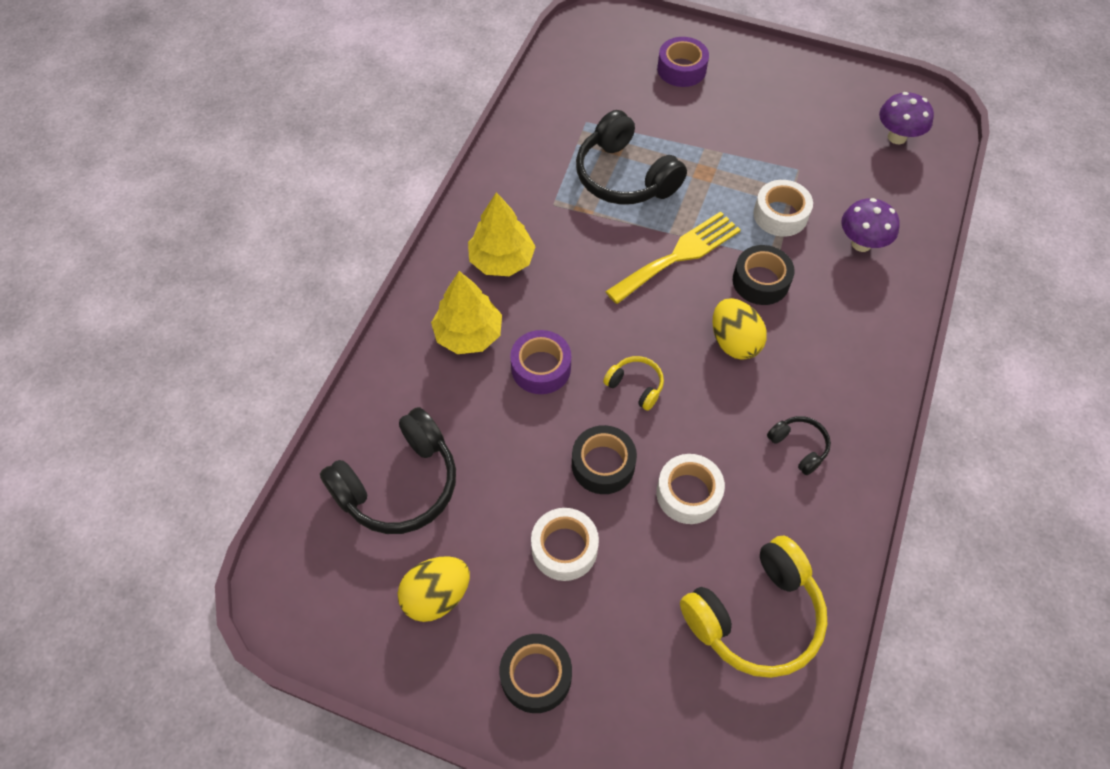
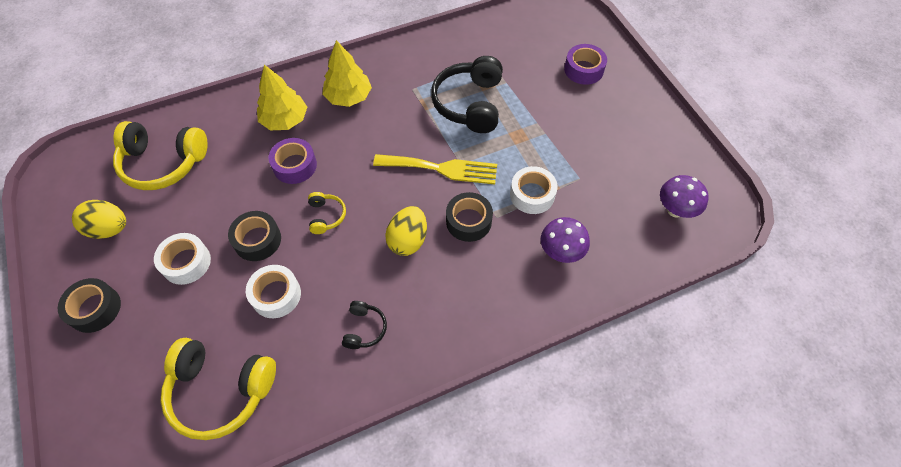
camera: 45 degrees right, 0 degrees up
(399, 484) = (163, 163): black headphones -> yellow headphones

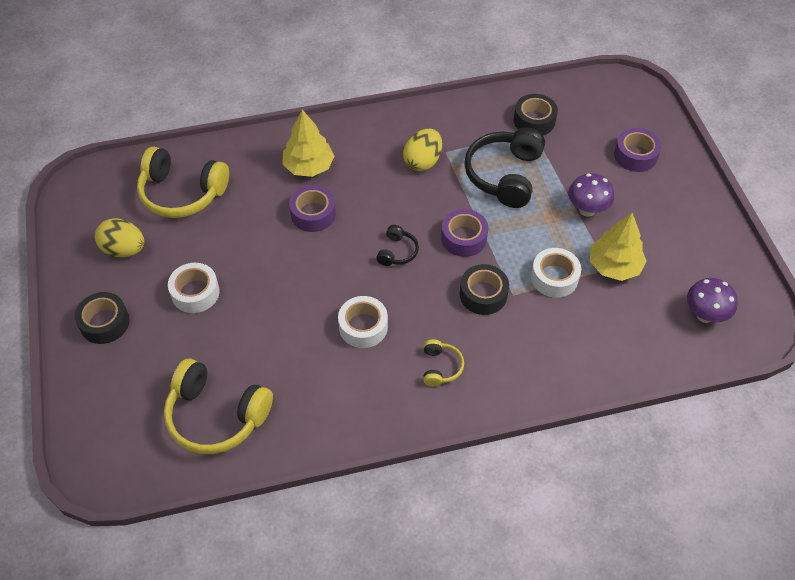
camera: 10 degrees right, 5 degrees down
(257, 240) = (267, 281): black tape -> black tape (534, 120)
(276, 295) = (279, 336): white tape -> white tape (363, 327)
(326, 216) = (338, 268): yellow headphones -> yellow headphones (440, 367)
(348, 97) = (377, 151): yellow tree -> yellow tree (614, 266)
(364, 329) = (362, 381): black headphones -> black headphones (397, 252)
(408, 240) = (418, 304): yellow egg -> yellow egg (422, 162)
(441, 169) = (464, 238): yellow fork -> purple tape
(560, 252) = (573, 339): purple mushroom -> purple mushroom (587, 210)

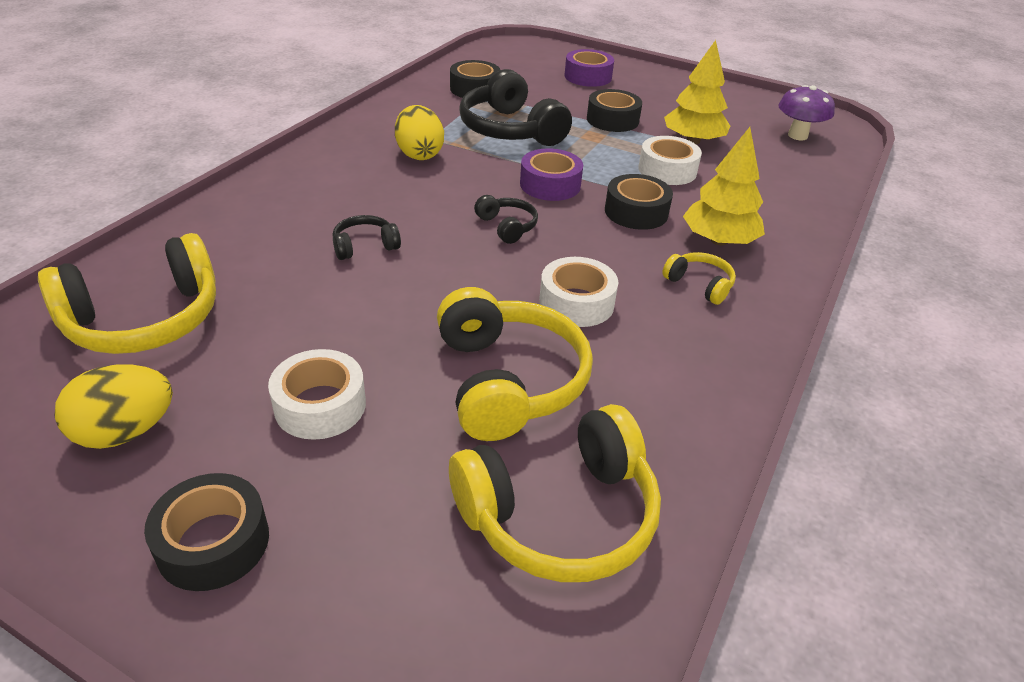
camera: 50 degrees left, 15 degrees down
(276, 342) = (508, 381): none -> yellow headphones
(308, 166) = (296, 213): yellow tree -> yellow tree (718, 240)
(313, 214) = (365, 246): purple tape -> black headphones
(587, 210) = (612, 120): purple mushroom -> black tape

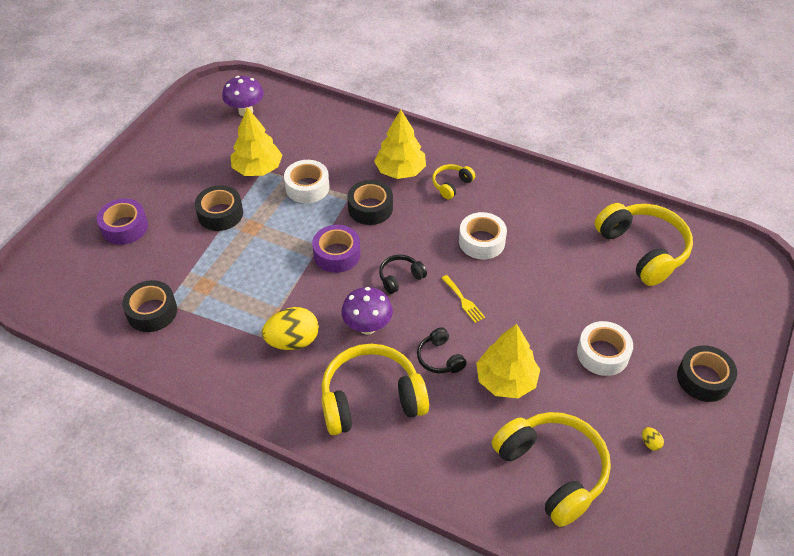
camera: 90 degrees left, 10 degrees up
(125, 432) = (650, 443): yellow egg -> yellow egg, size x0.40
(308, 296) = (506, 380): none -> yellow tree
(429, 199) = (367, 327): none -> purple mushroom
(459, 274) = (463, 301): none -> yellow fork
(508, 381) = (560, 271): yellow headphones -> yellow headphones (371, 399)
(510, 130) = (242, 281): black headphones -> none

